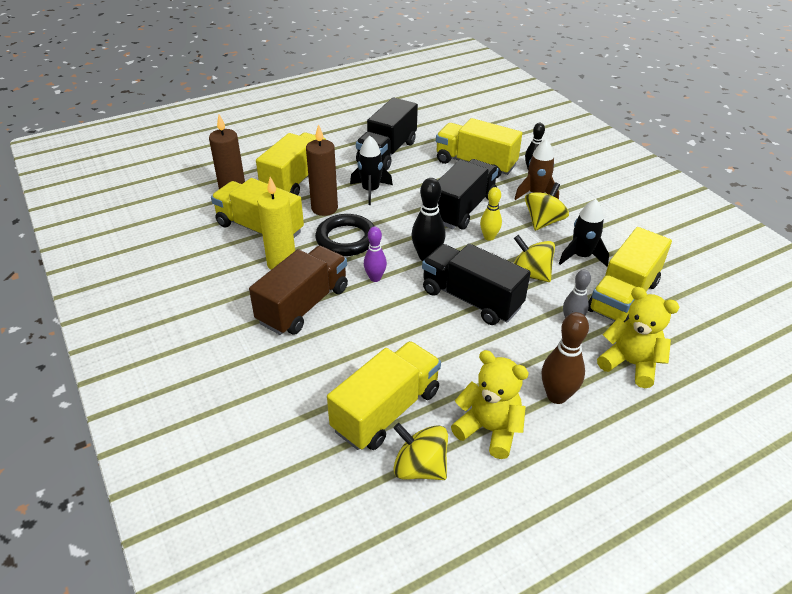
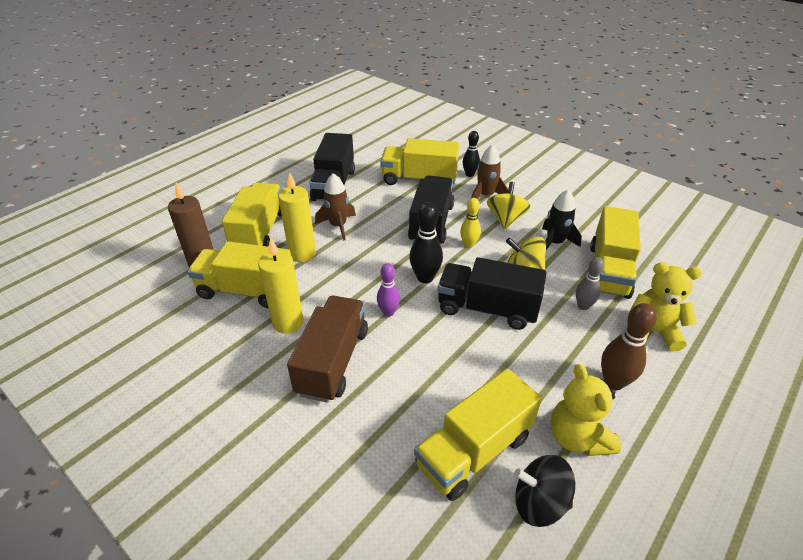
camera: 20 degrees left, 0 degrees up
(324, 208) = (302, 254): brown candle -> yellow candle
(346, 239) = (340, 280): black ring -> none
(370, 191) = (338, 226): black rocket -> brown rocket
(386, 410) = (474, 450): yellow truck -> yellow truck turned 150 degrees counterclockwise
(420, 467) = (539, 503): yellow spinning top -> black spinning top
(489, 429) = (577, 437): yellow teddy bear -> yellow teddy bear turned 120 degrees counterclockwise

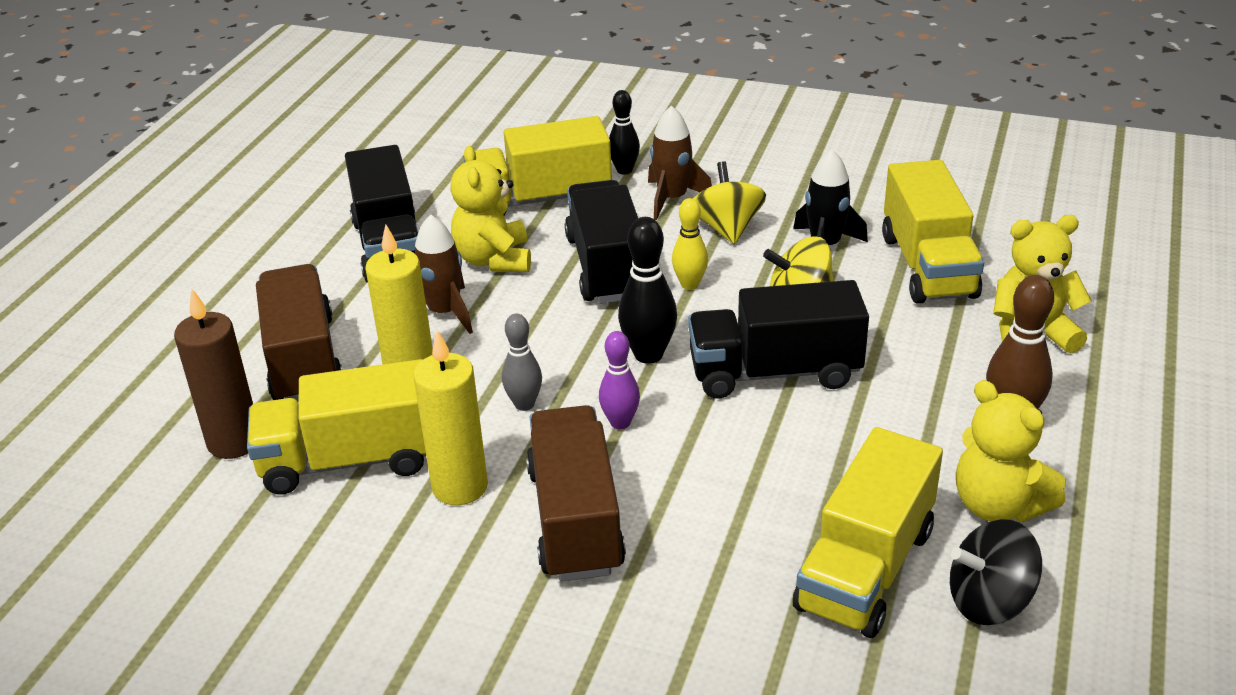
camera: 20 degrees left, 5 degrees down
(260, 232) = (303, 360): yellow truck -> brown truck
(378, 205) = (494, 260): none -> yellow teddy bear
(583, 306) = (916, 328): grey bowling pin -> grey bowling pin (524, 404)

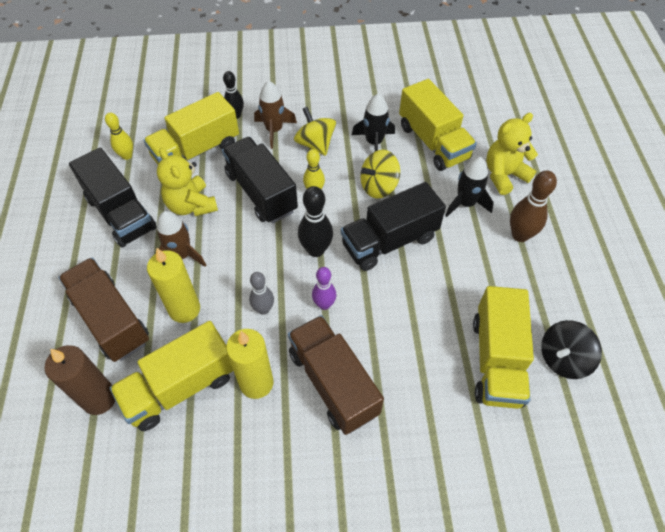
camera: 25 degrees left, 20 degrees up
(438, 185) = (127, 156): none -> yellow bowling pin
(937, 356) = (465, 203): none -> black rocket
(998, 505) = (539, 294): yellow teddy bear -> none

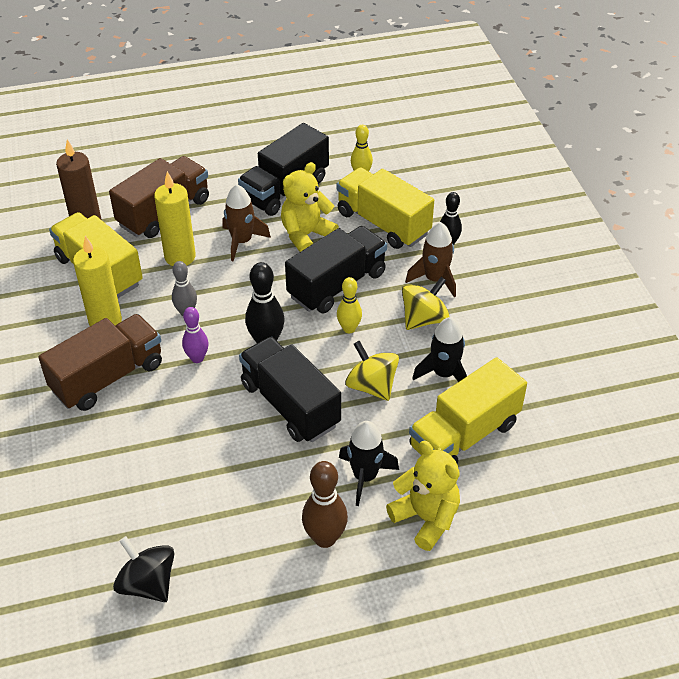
camera: 80 degrees right, 10 degrees down
(496, 360) = (141, 516): yellow truck -> none

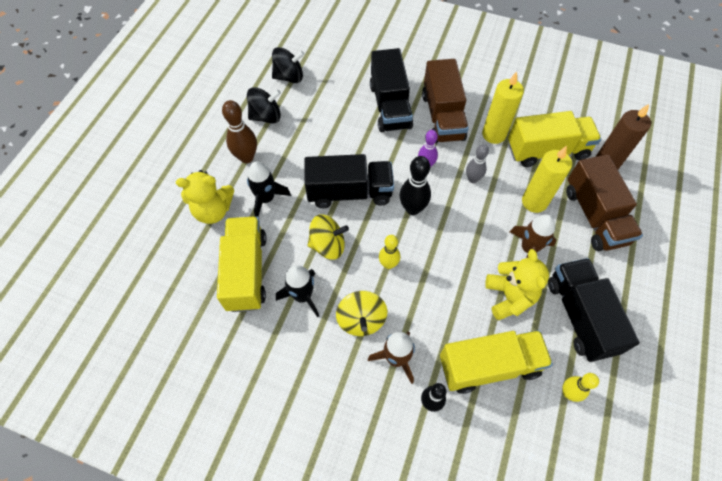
camera: 125 degrees right, 15 degrees up
(242, 562) = (266, 116): none -> black spinning top
(337, 285) = (438, 284): black truck -> black truck (390, 106)

